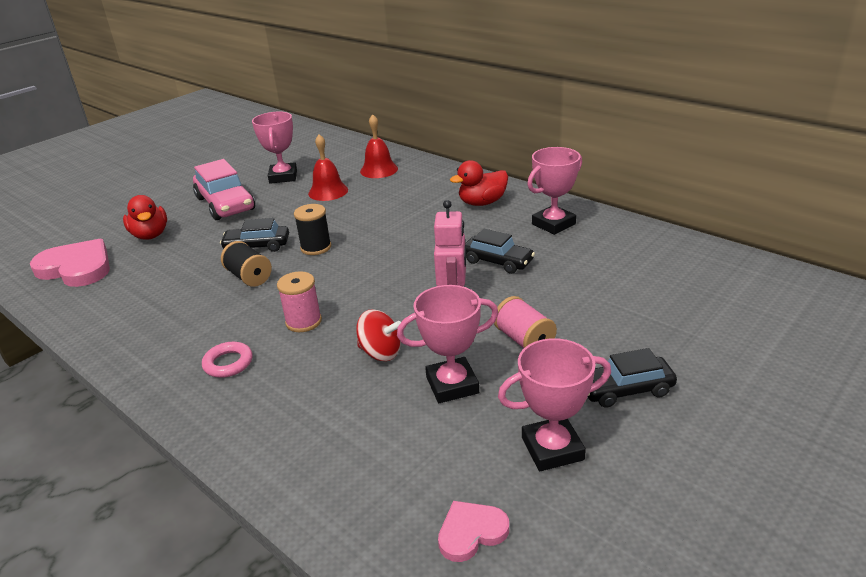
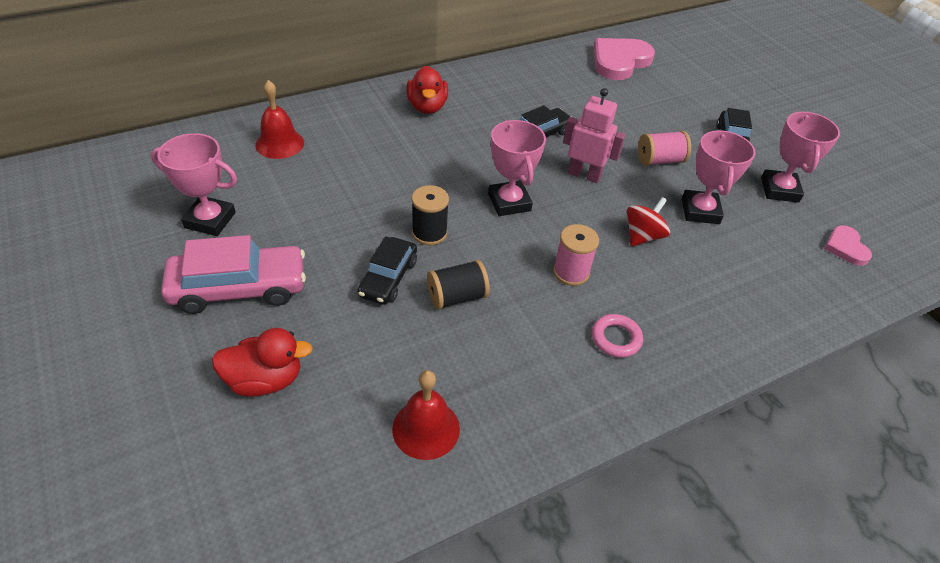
camera: 75 degrees left, 15 degrees up
(76, 268) = (299, 478): pink heart -> pink heart (619, 61)
(328, 191) = (297, 193): red bell -> red bell (426, 428)
(553, 224) = (500, 87): pink trophy -> pink trophy (509, 202)

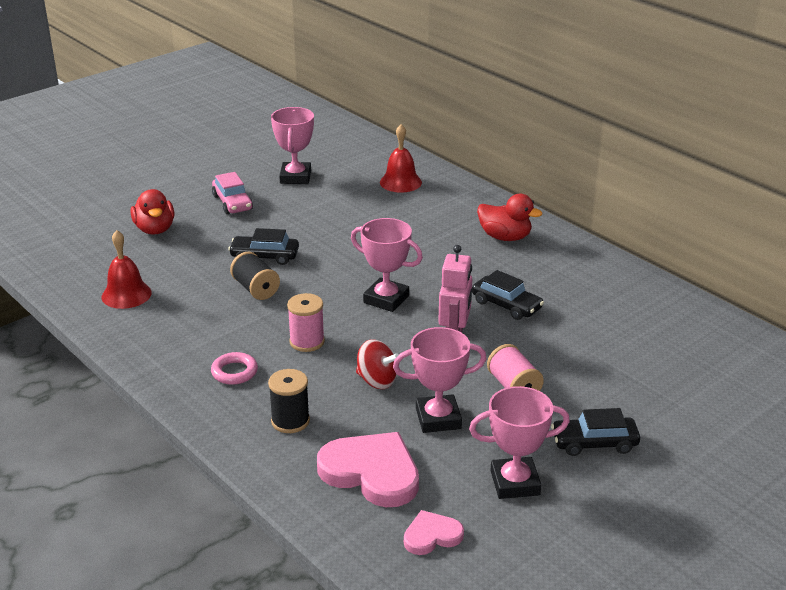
camera: 80 degrees right, 15 degrees down
(239, 288) = (232, 203): pink car -> pink car, size x0.63
(427, 107) = (505, 237): red duck -> red duck turned 135 degrees counterclockwise
(429, 233) = (324, 266): black spool -> black spool (290, 421)
(509, 202) = (386, 299): pink trophy -> pink trophy turned 60 degrees clockwise
(619, 61) = (706, 346): pink heart -> pink heart (371, 472)

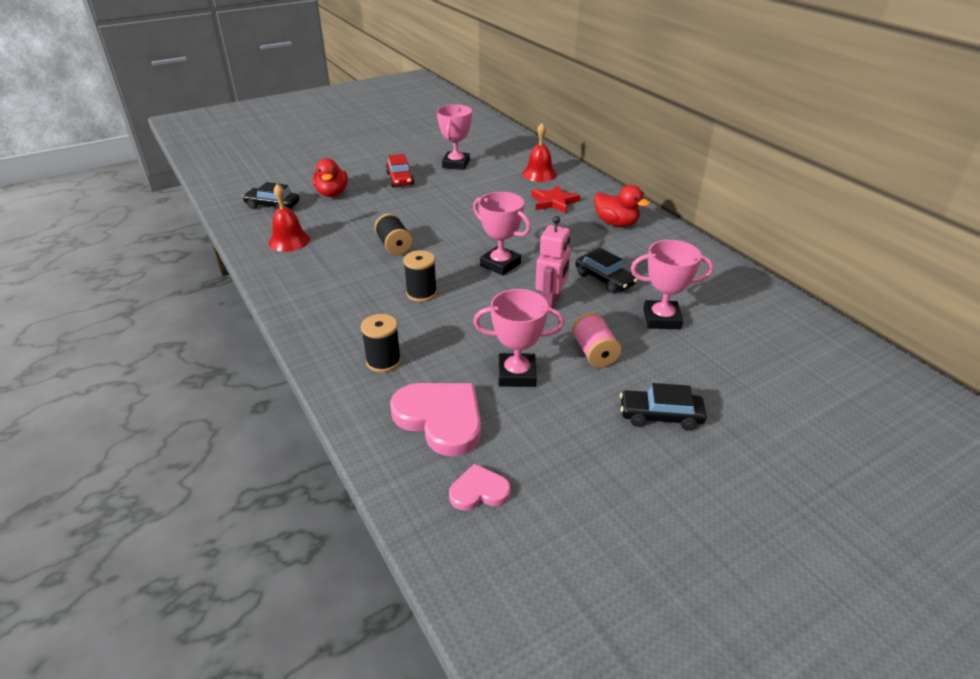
camera: 10 degrees right, 5 degrees up
(232, 203) = (400, 179): pink car -> red car
(234, 372) = (351, 313): pink ring -> none
(264, 256) = (410, 221): black car -> black car (272, 205)
(307, 342) = (421, 293): pink spool -> black spool
(377, 380) = (471, 333): red spinning top -> none
(427, 217) = (554, 202): none -> red star
(515, 483) = (574, 446): pink trophy -> pink trophy (661, 319)

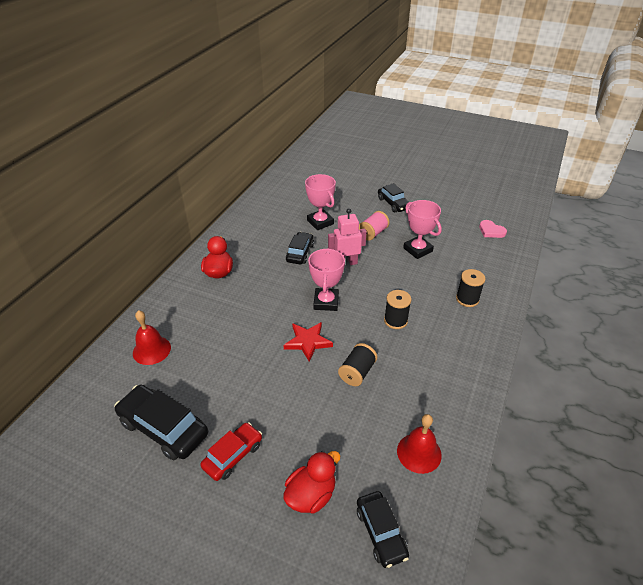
camera: 125 degrees left, 5 degrees up
(440, 419) = (474, 258): pink heart -> none
(456, 164) = (163, 428): pink trophy -> black car
(554, 202) = (206, 316): red star -> red star (308, 342)

